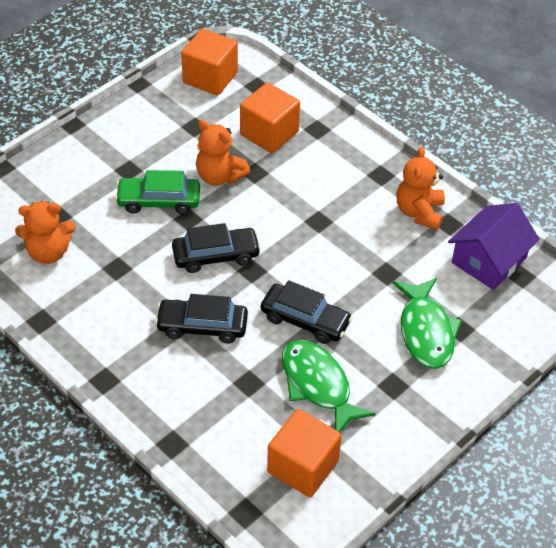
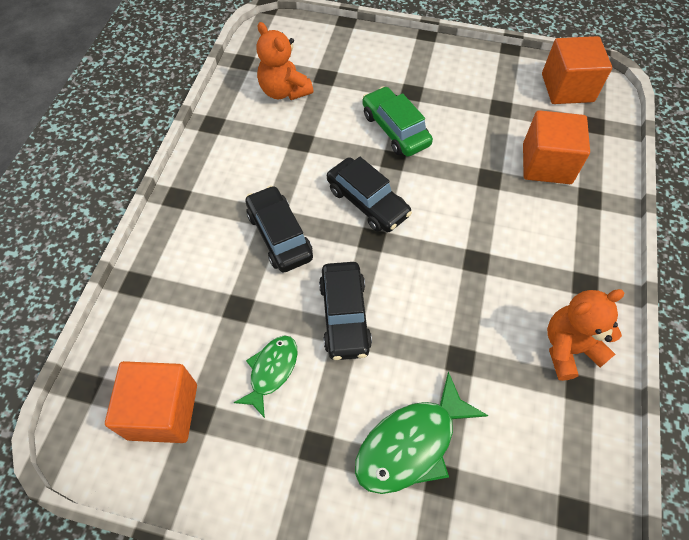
camera: 60 degrees right, 10 degrees up
(219, 176) = (461, 155): orange teddy bear -> none
(318, 385) = (271, 371): green fish -> green fish, size x0.62
(489, 260) = (565, 462): purple house -> none

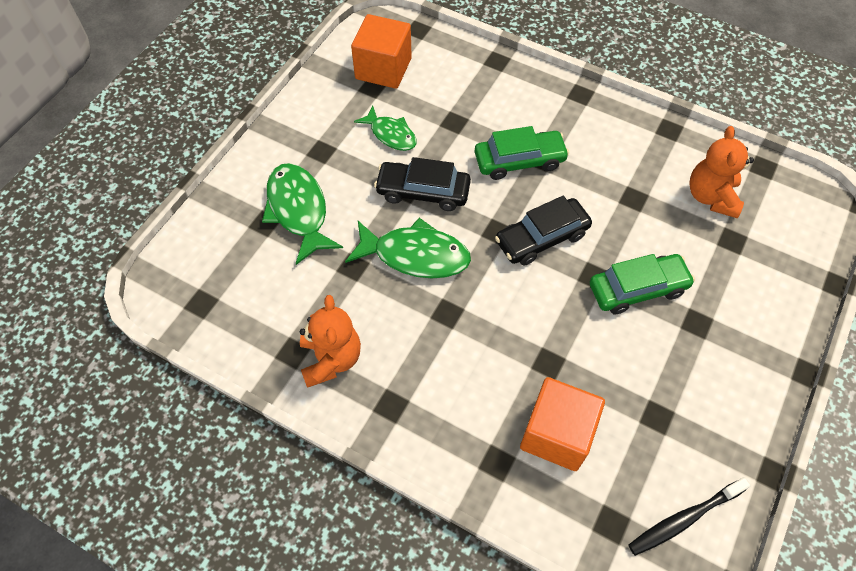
camera: 105 degrees right, 0 degrees up
(279, 235) = (519, 161): black car -> green car
(284, 91) = (711, 197): orange teddy bear -> orange teddy bear turned 60 degrees counterclockwise
(425, 303) = (415, 255): none -> green fish
(567, 88) = (684, 519): orange cube -> black toothbrush

